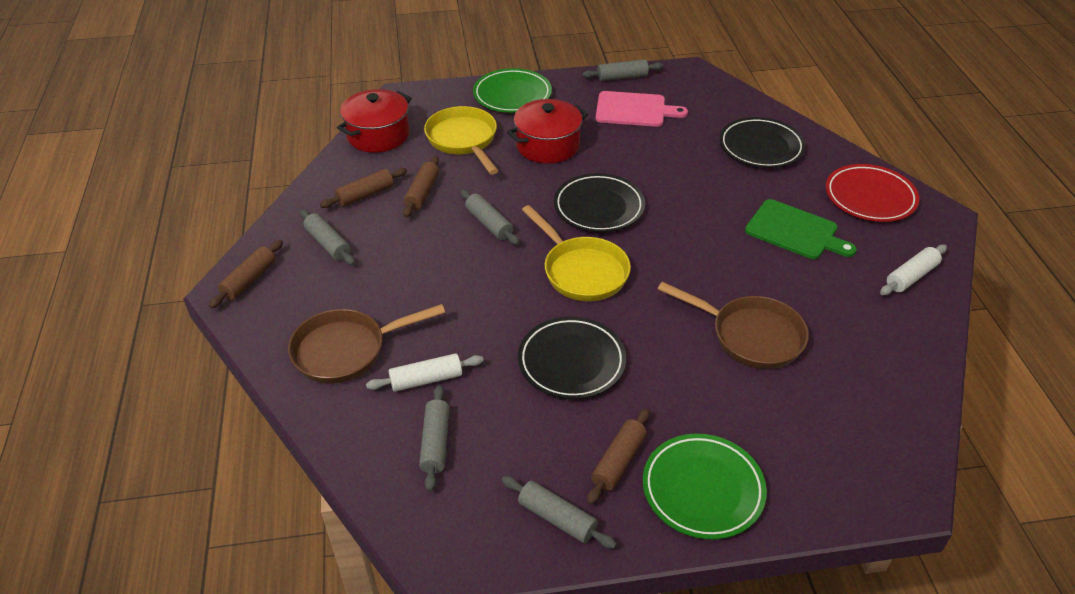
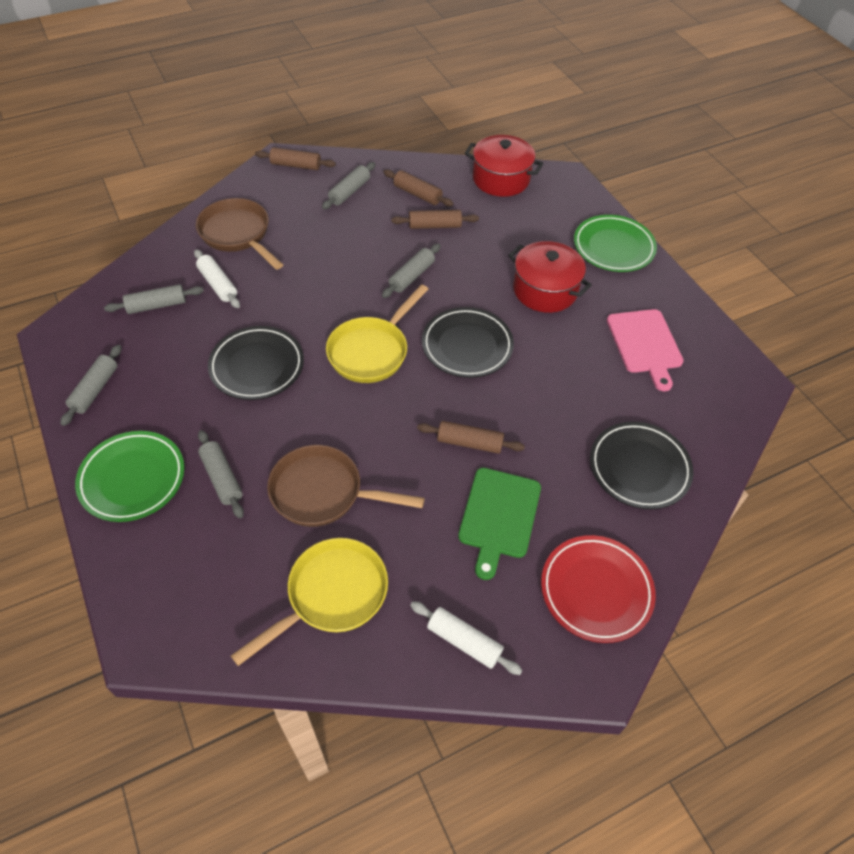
camera: 70 degrees right, 10 degrees up
(463, 140) = (522, 232): yellow pan -> yellow pan (331, 595)
(618, 461) = (154, 417): brown rolling pin -> brown rolling pin (469, 443)
(622, 77) = (701, 323): grey rolling pin -> grey rolling pin (222, 478)
(750, 336) = (323, 492): brown pan -> brown pan turned 90 degrees clockwise

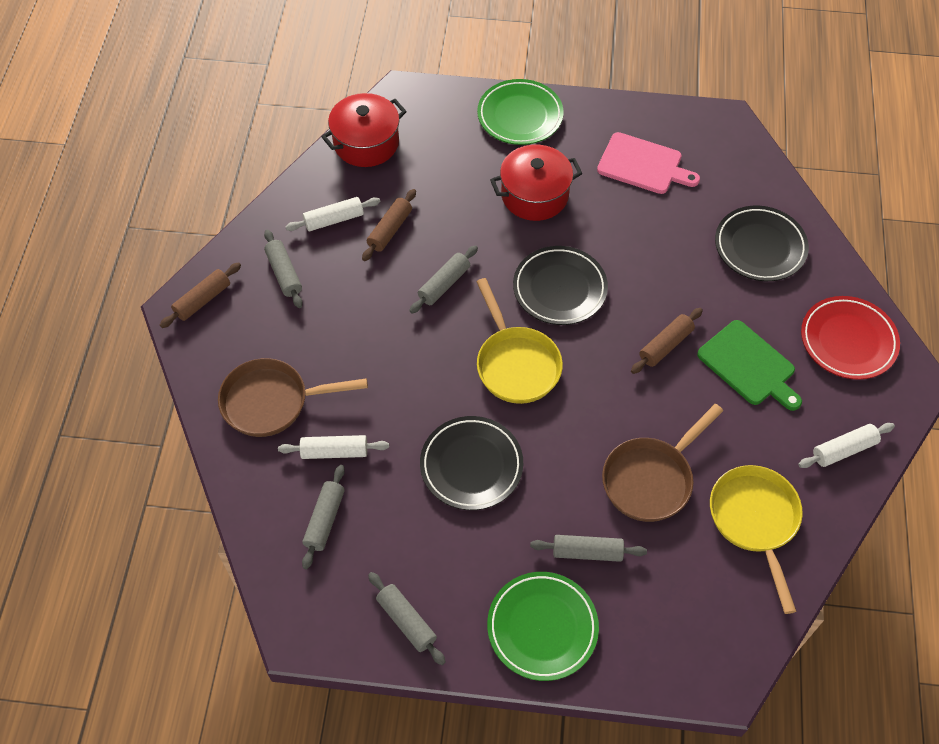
camera: 55 degrees left, 5 degrees up
(411, 276) = (444, 284): grey rolling pin -> grey rolling pin turned 60 degrees clockwise
(417, 194) = (334, 220): brown rolling pin -> white rolling pin

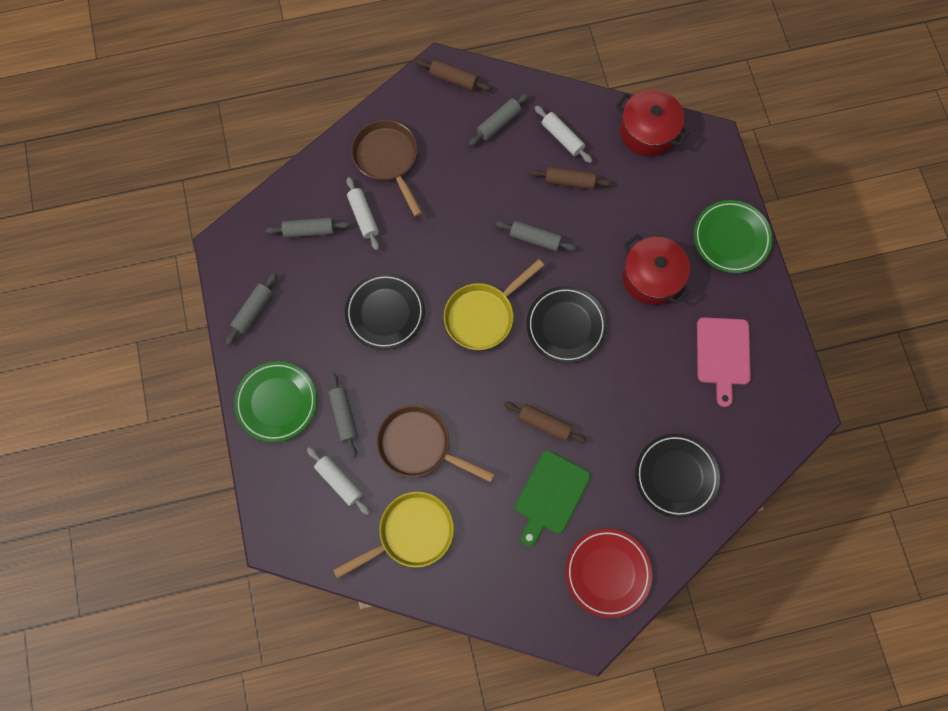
camera: 70 degrees right, 15 degrees up
(843, 449) = (499, 590): white rolling pin -> white rolling pin (339, 481)

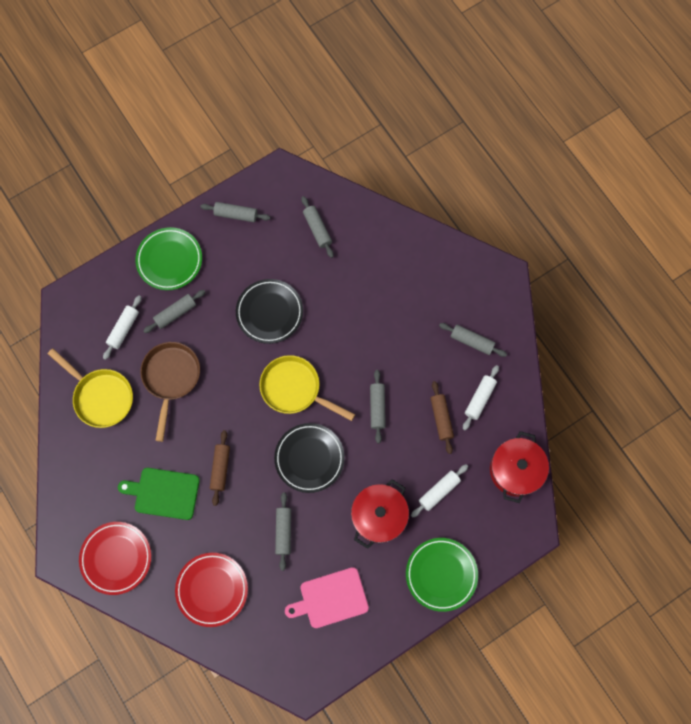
camera: 70 degrees right, 0 degrees up
(363, 216) = (345, 265): white rolling pin -> white rolling pin (439, 491)
(388, 160) = (402, 265): brown pan -> none
(453, 79) = (498, 290): brown rolling pin -> none
(636, 379) = (283, 531): none -> grey rolling pin
(675, 476) = (212, 589): black plate -> red plate

